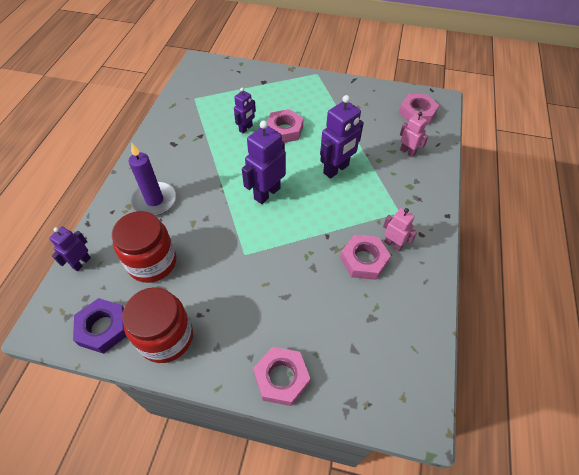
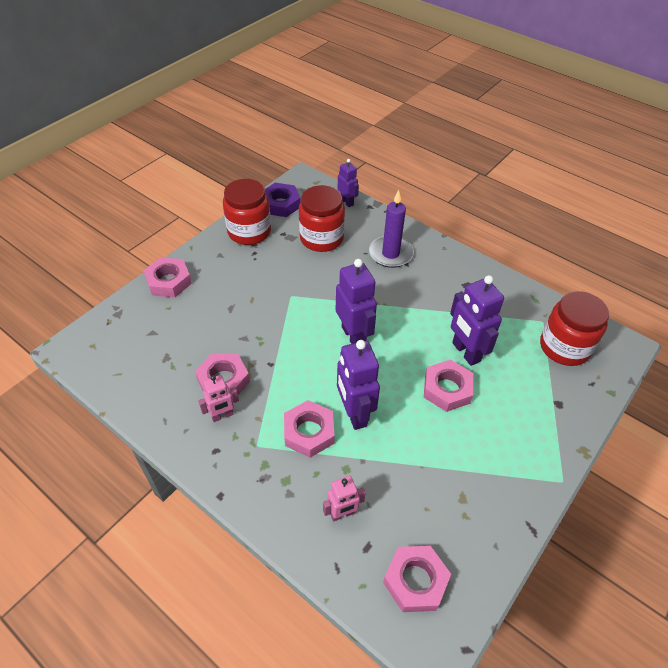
camera: 115 degrees right, 5 degrees down
(214, 85) = (564, 347): none -> red jar
(246, 128) = (465, 352): purple robot -> purple robot, size x1.71
(368, 188) = (309, 432): none -> pink nut

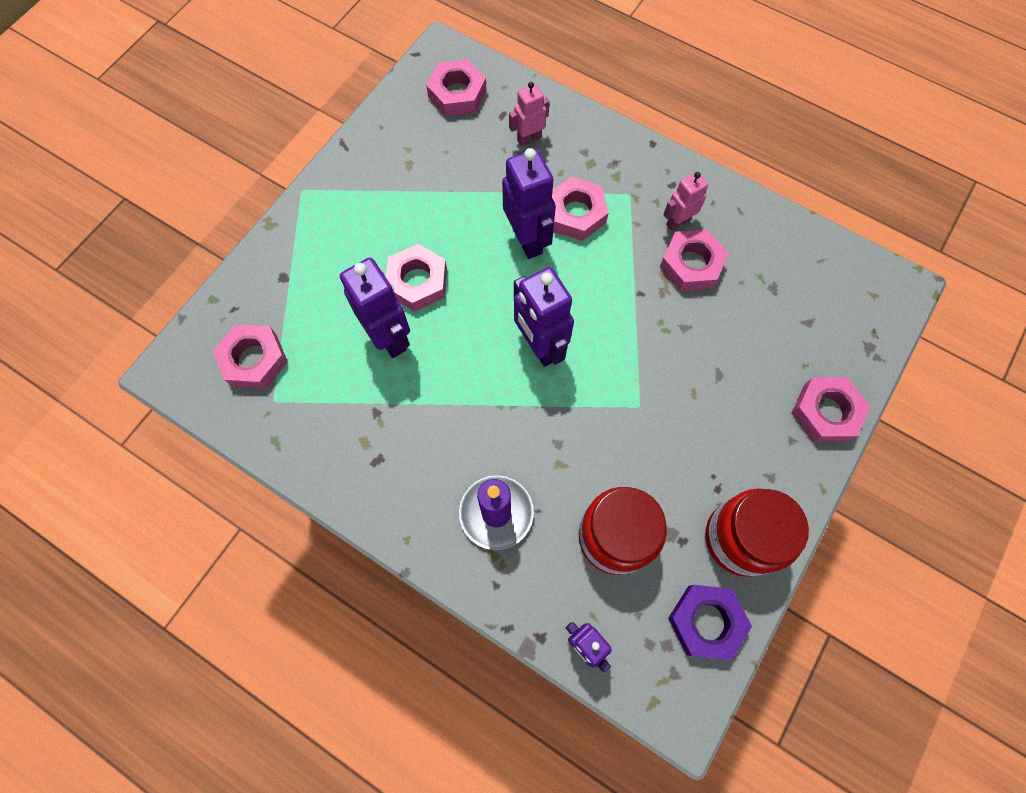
camera: 175 degrees right, 20 degrees up
(564, 347) = (254, 360): red jar -> pink nut

